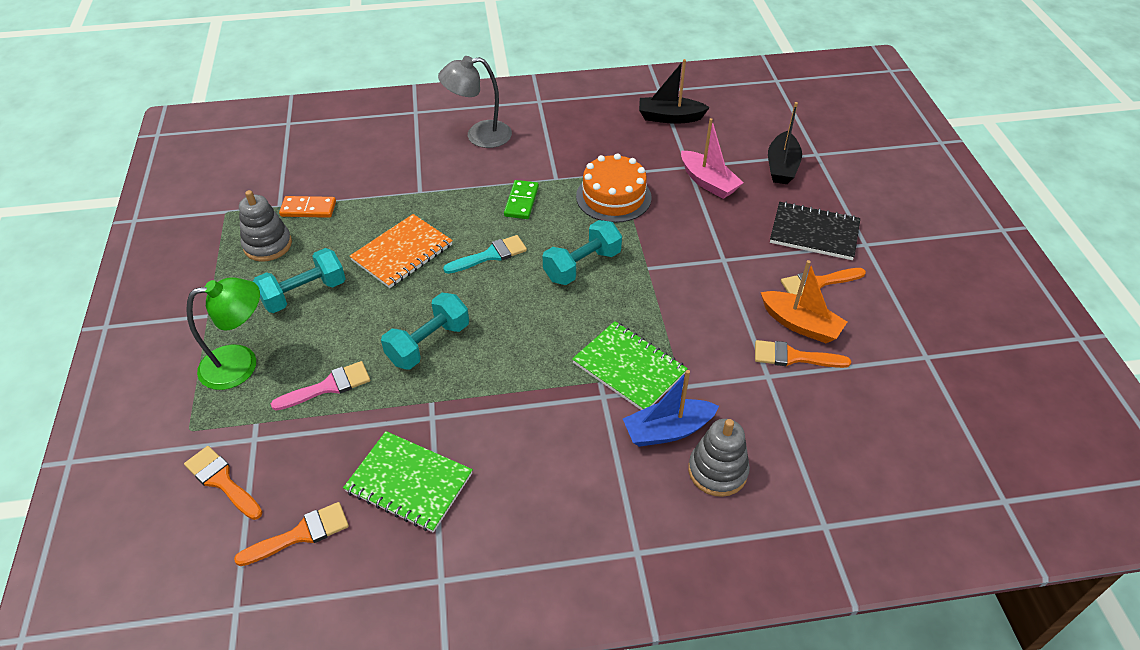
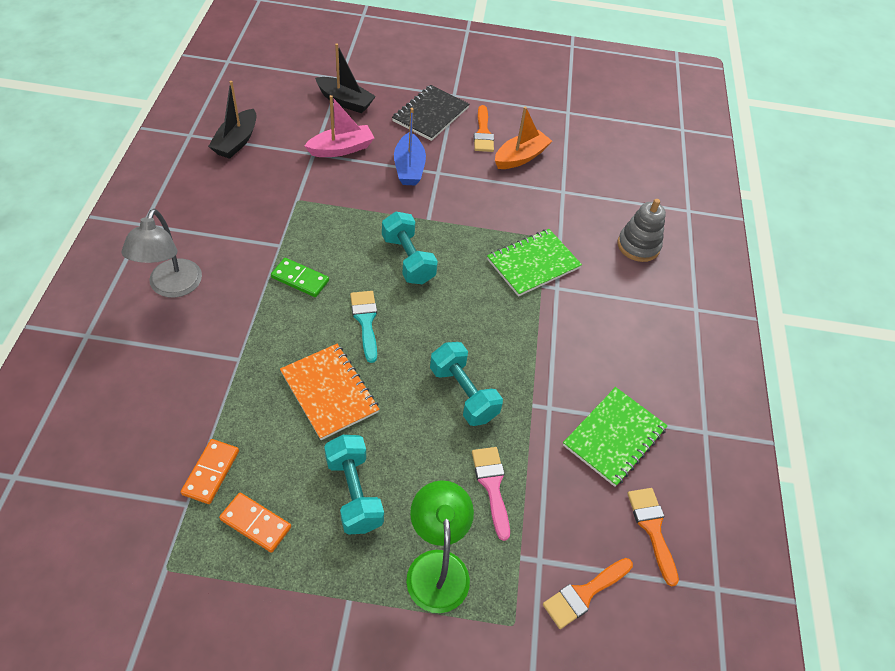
camera: 80 degrees left, 5 degrees up
(268, 245) = (255, 523): grey stacking toy -> orange domino
(613, 197) = (328, 213): orange cake -> none
(667, 430) = (598, 260): blue boat -> blue boat (409, 168)
(793, 357) = (549, 172): orange brush -> none

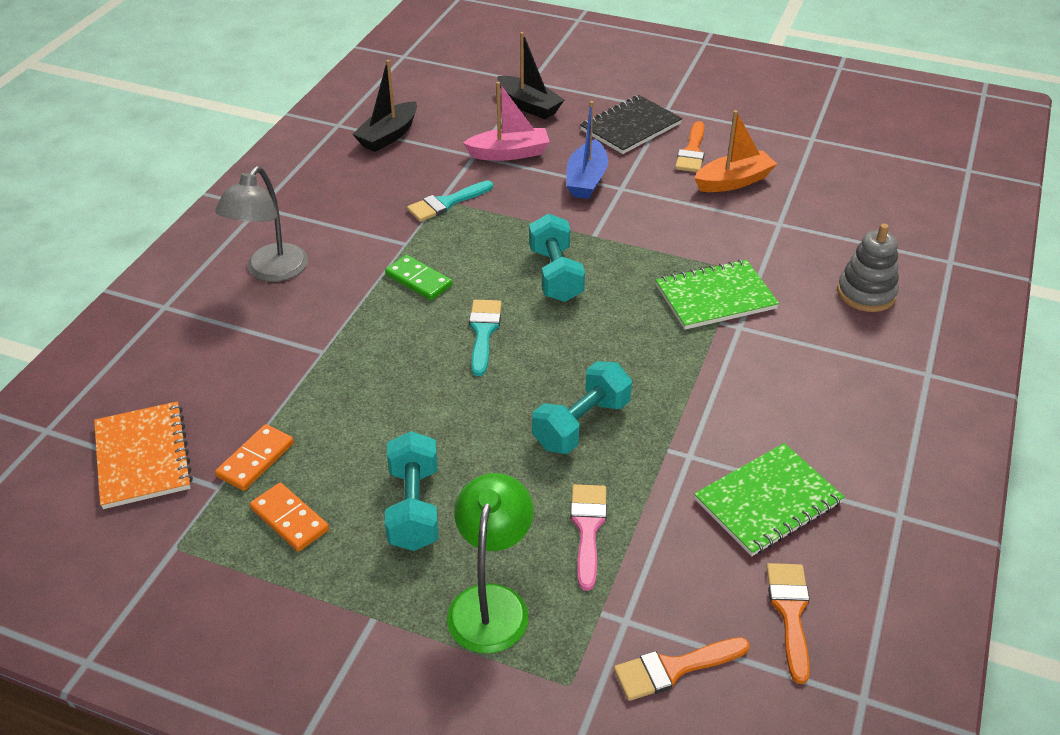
camera: 20 degrees right, 10 degrees down
(302, 202) = (446, 203): none -> turquoise brush
(329, 392) = (417, 399): orange notebook -> orange notebook (142, 457)
(463, 393) = (581, 424): turquoise dumbbell -> turquoise dumbbell turned 60 degrees clockwise

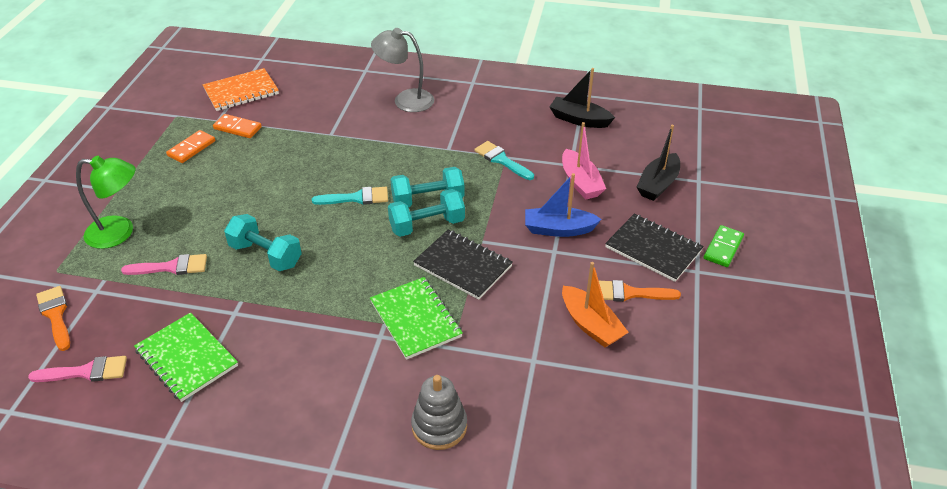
camera: 80 degrees right, 0 degrees up
(414, 507) = (196, 192): turquoise dumbbell -> turquoise dumbbell (428, 200)
(419, 280) = (408, 161): green domino -> green domino (723, 248)
(633, 254) = (463, 266): none -> black notebook
(790, 612) = (86, 372): orange brush -> pink brush

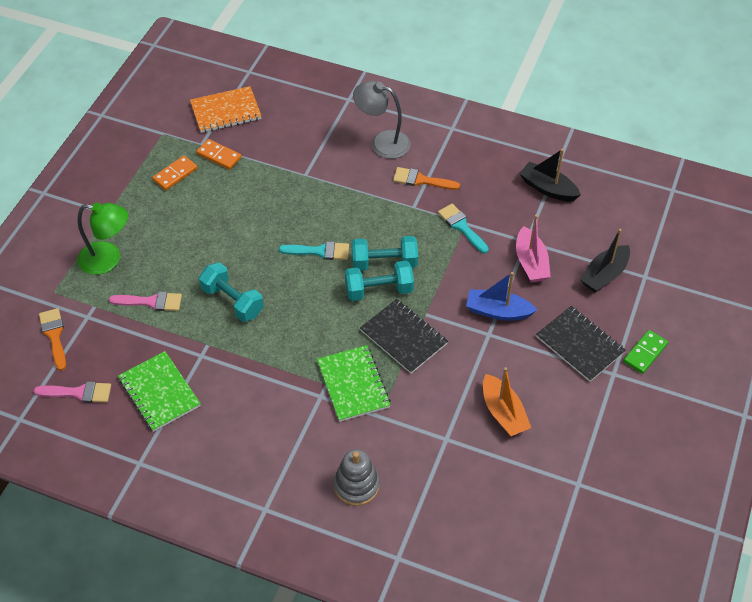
camera: 10 degrees right, 10 degrees up
(629, 293) = (545, 387): orange brush -> orange brush (421, 180)

